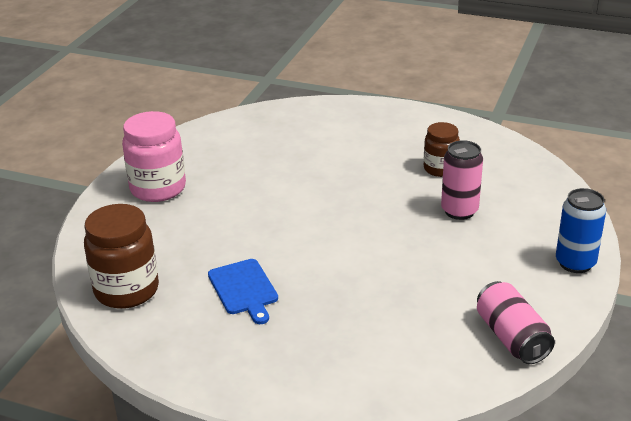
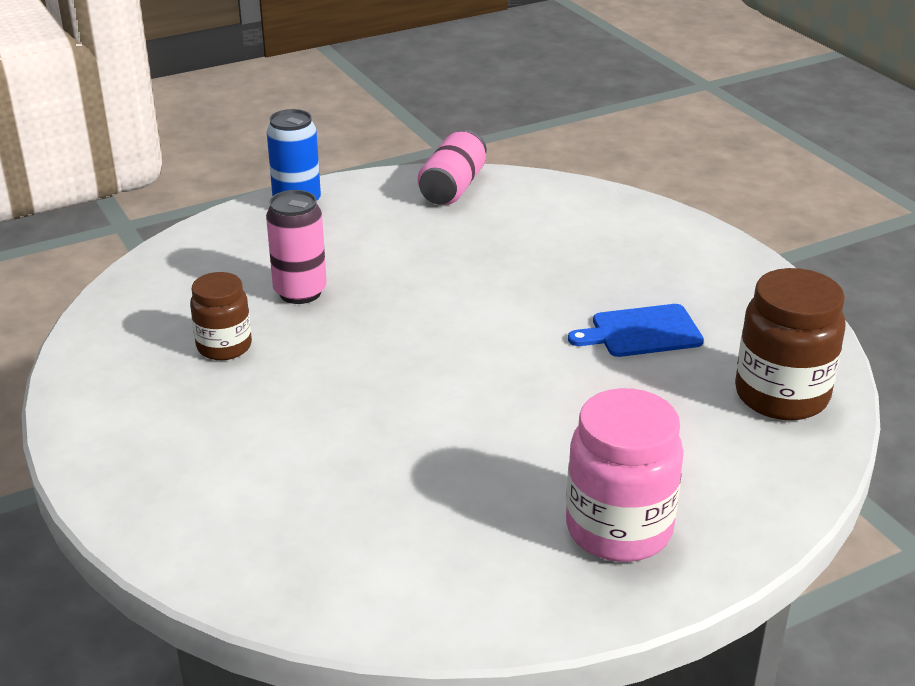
camera: 140 degrees left, 0 degrees up
(244, 289) = (641, 332): blue cutting board -> blue cutting board turned 120 degrees counterclockwise

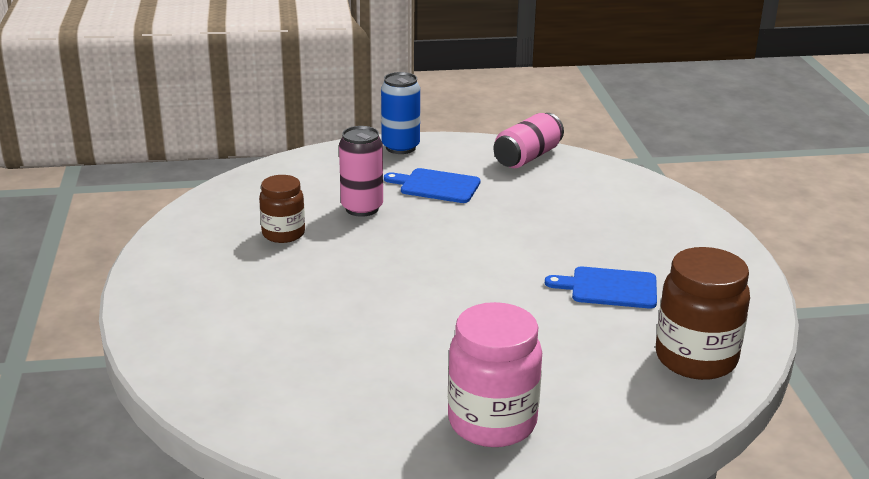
camera: 20 degrees right, 5 degrees down
(371, 245) = (436, 186): none -> blue cutting board

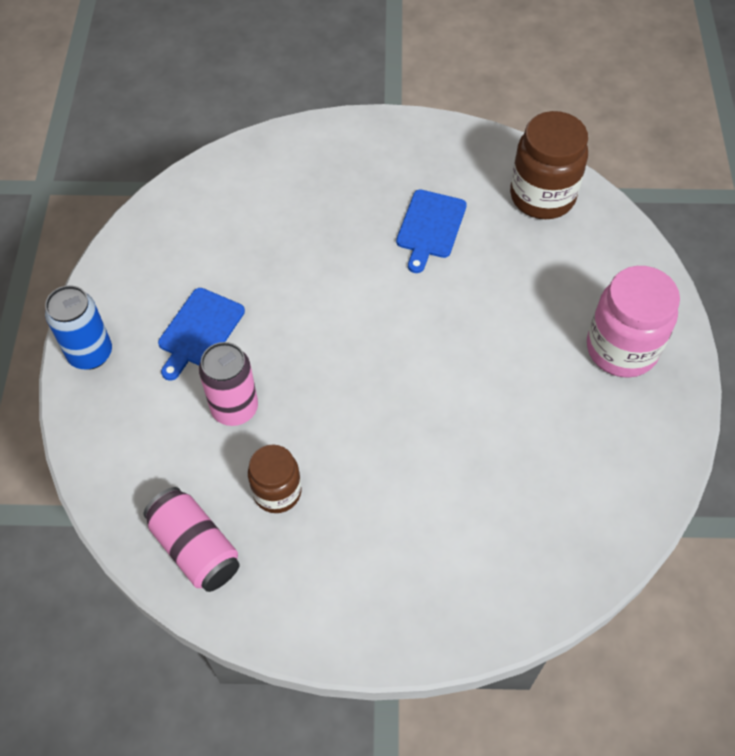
camera: 80 degrees left, 30 degrees up
(527, 157) = (153, 237): pink can -> pink can (195, 548)

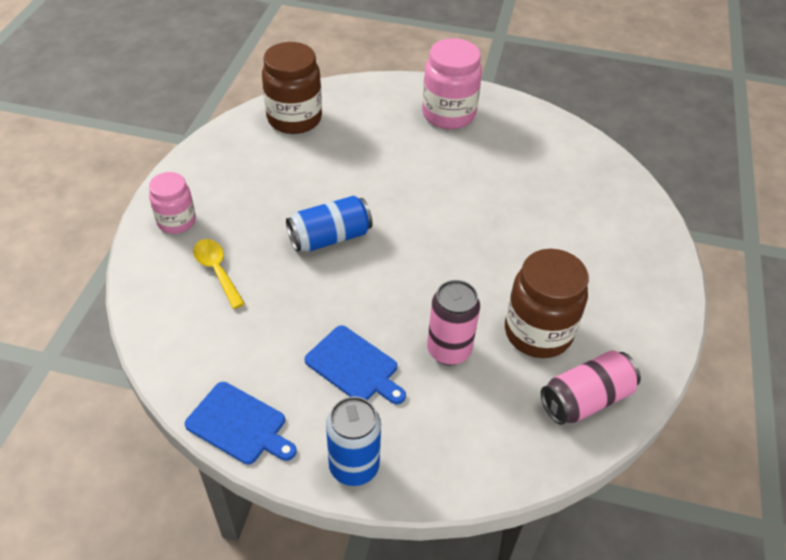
camera: 80 degrees left, 10 degrees down
(277, 492) = (538, 332): brown jar -> brown jar, size x1.62
(291, 194) = (217, 271): none -> yellow spoon
(347, 145) = (176, 221): none -> pink jar
(363, 273) = (330, 237): none -> blue can
(430, 227) = (297, 187): blue cutting board -> blue cutting board (239, 425)

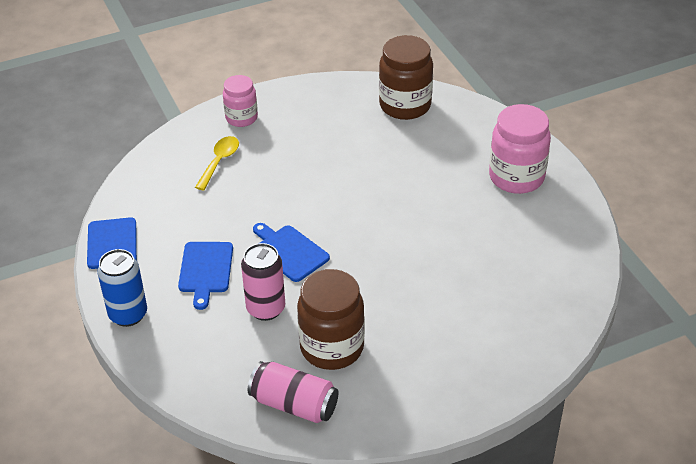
camera: 55 degrees right, 5 degrees down
(330, 237) = (306, 193): blue can -> none
(392, 292) = (289, 252): none -> blue cutting board

